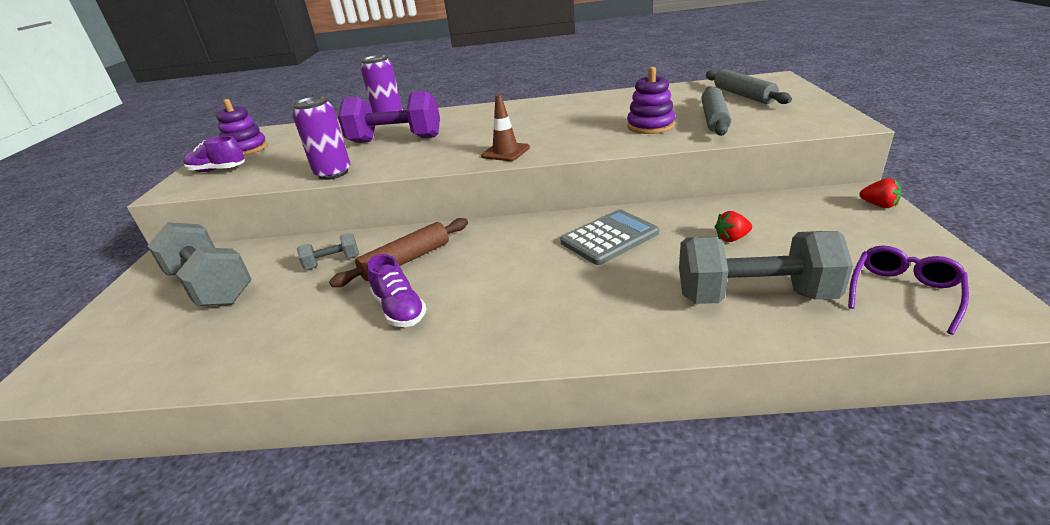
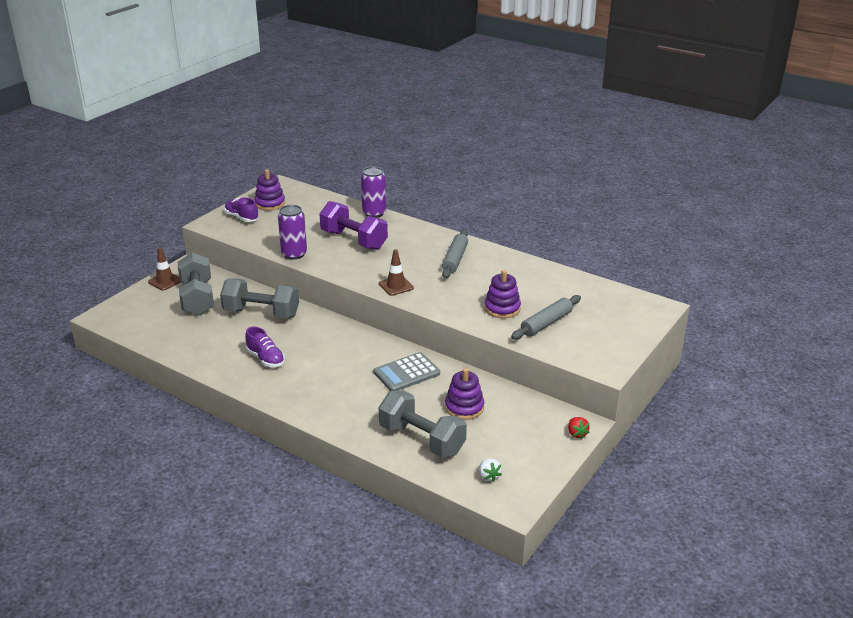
camera: 30 degrees right, 0 degrees up
(136, 288) = (165, 281): none -> brown traffic cone
(332, 262) = (261, 313): grey dumbbell -> grey dumbbell, size x2.08
(400, 309) = (265, 359): purple shoe -> purple shoe turned 45 degrees counterclockwise
(406, 260) = (295, 331): brown rolling pin -> none
(609, 238) = (406, 373): grey calculator -> grey calculator turned 150 degrees clockwise
(731, 238) = (464, 407): red strawberry -> purple stacking toy
(743, 95) = (605, 312): grey rolling pin -> grey rolling pin (455, 259)
(903, 293) = (488, 476): purple glasses -> white strawberry

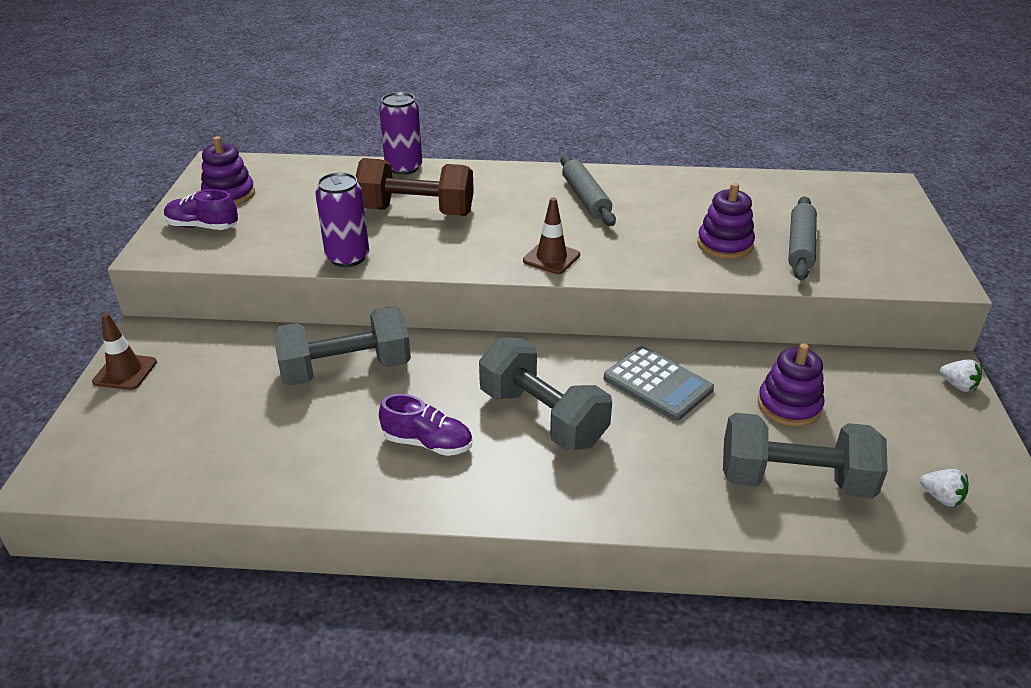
camera: 30 degrees left, 5 degrees up
(197, 298) = (212, 382): grey dumbbell -> grey dumbbell (542, 417)
(354, 240) = (416, 212): purple dumbbell -> brown dumbbell
(406, 373) = (657, 384): grey calculator -> grey calculator turned 75 degrees counterclockwise
(576, 434) = (958, 386): red strawberry -> white strawberry

